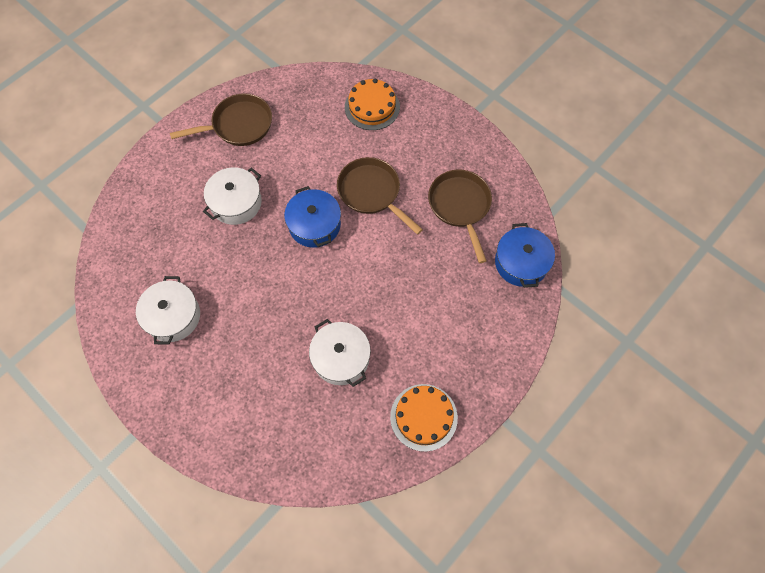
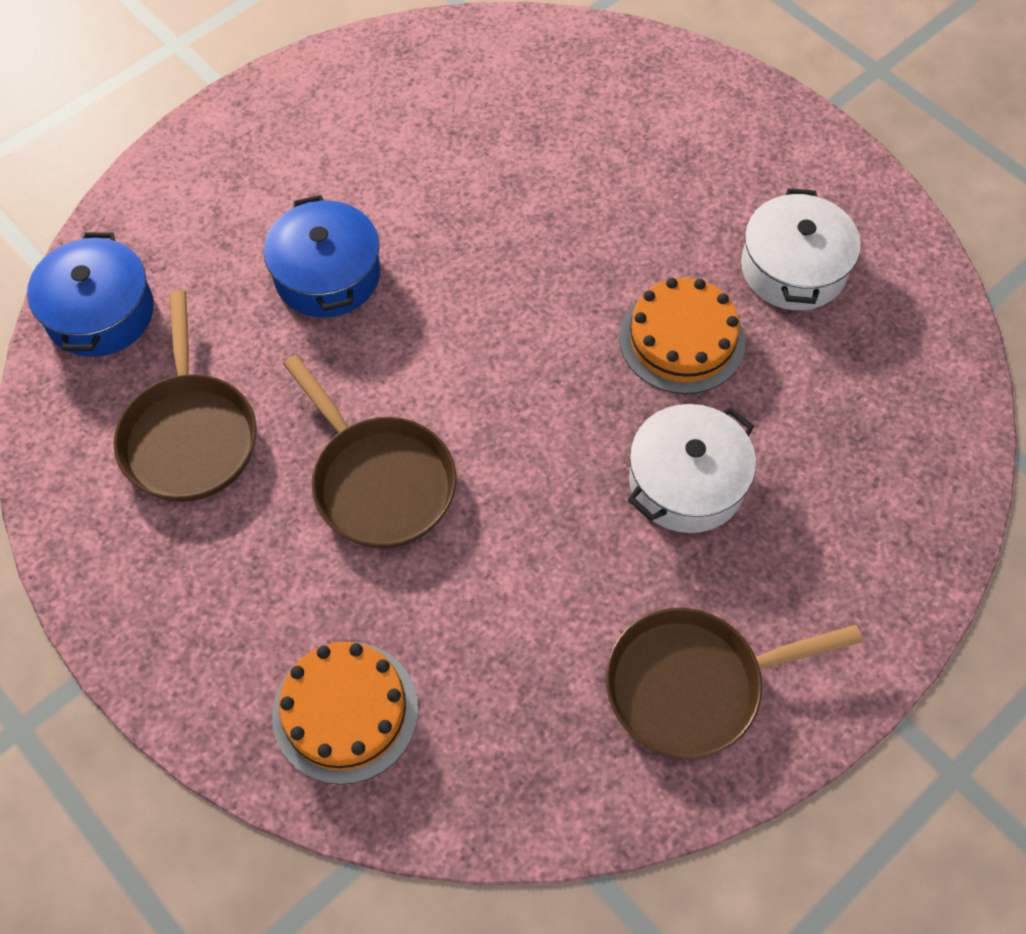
camera: 175 degrees left, 5 degrees down
(314, 225) = (512, 420): blue pot -> blue pot (327, 275)
(341, 358) = (478, 181): white pot -> none
(423, 417) = (348, 91): orange cake -> orange cake (682, 339)

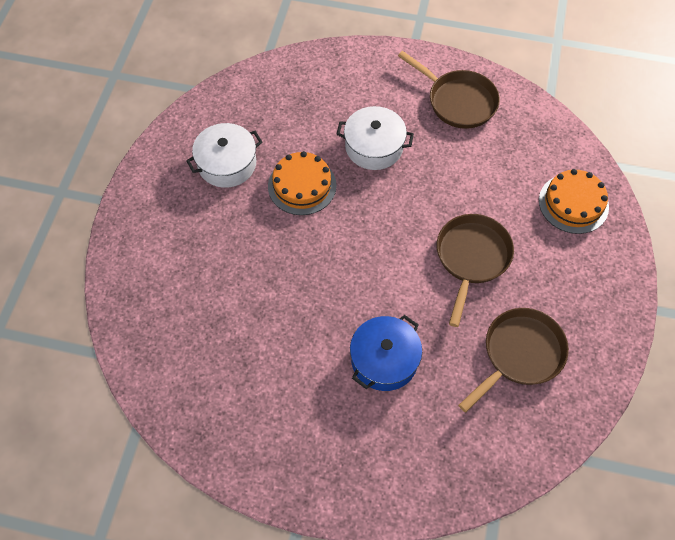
camera: 125 degrees left, 0 degrees up
(100, 313) = (496, 456): blue pot -> none

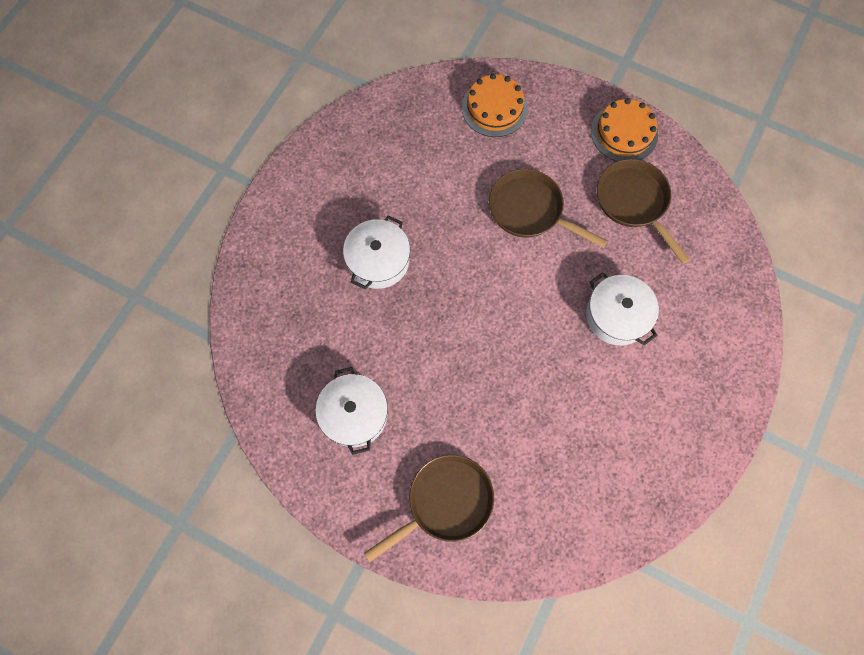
camera: 75 degrees left, 10 degrees up
(302, 185) = (405, 343): orange cake -> orange cake (624, 133)
(384, 360) = (617, 316): blue pot -> white pot
(458, 101) = (347, 166): brown pan -> brown pan (445, 502)

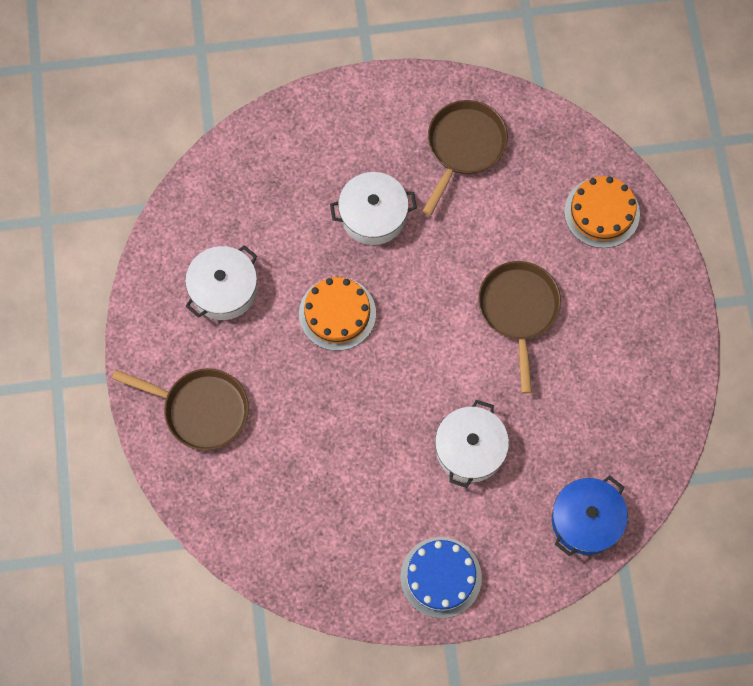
camera: 55 degrees right, 0 degrees up
(624, 133) = (666, 344): orange cake -> orange cake (337, 313)
(634, 202) = (598, 397): brown pan -> brown pan (464, 147)
(707, 405) = (441, 577): none -> blue cake
(724, 272) = (586, 520): none -> blue pot

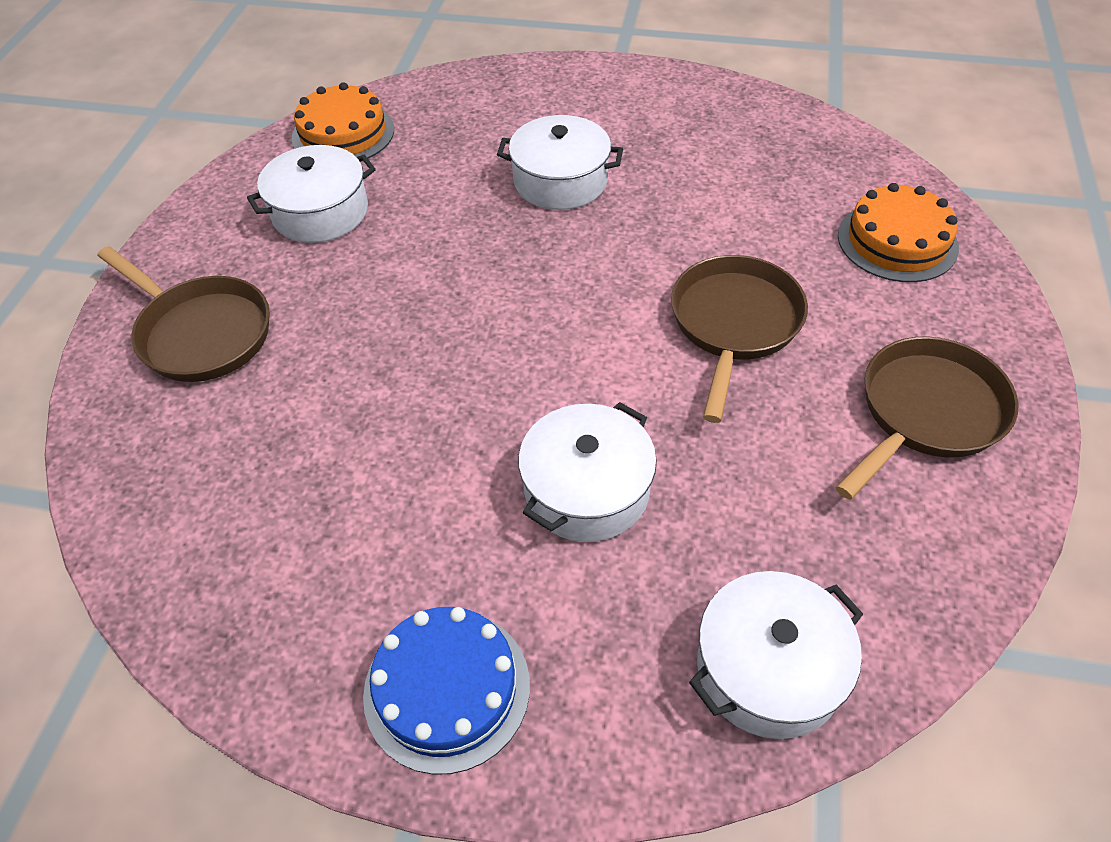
camera: 20 degrees right, 20 degrees down
(337, 313) = (458, 269): orange cake -> orange cake (343, 133)
(464, 147) = (712, 141): brown pan -> brown pan (926, 413)
(586, 520) = (768, 668): blue pot -> white pot

